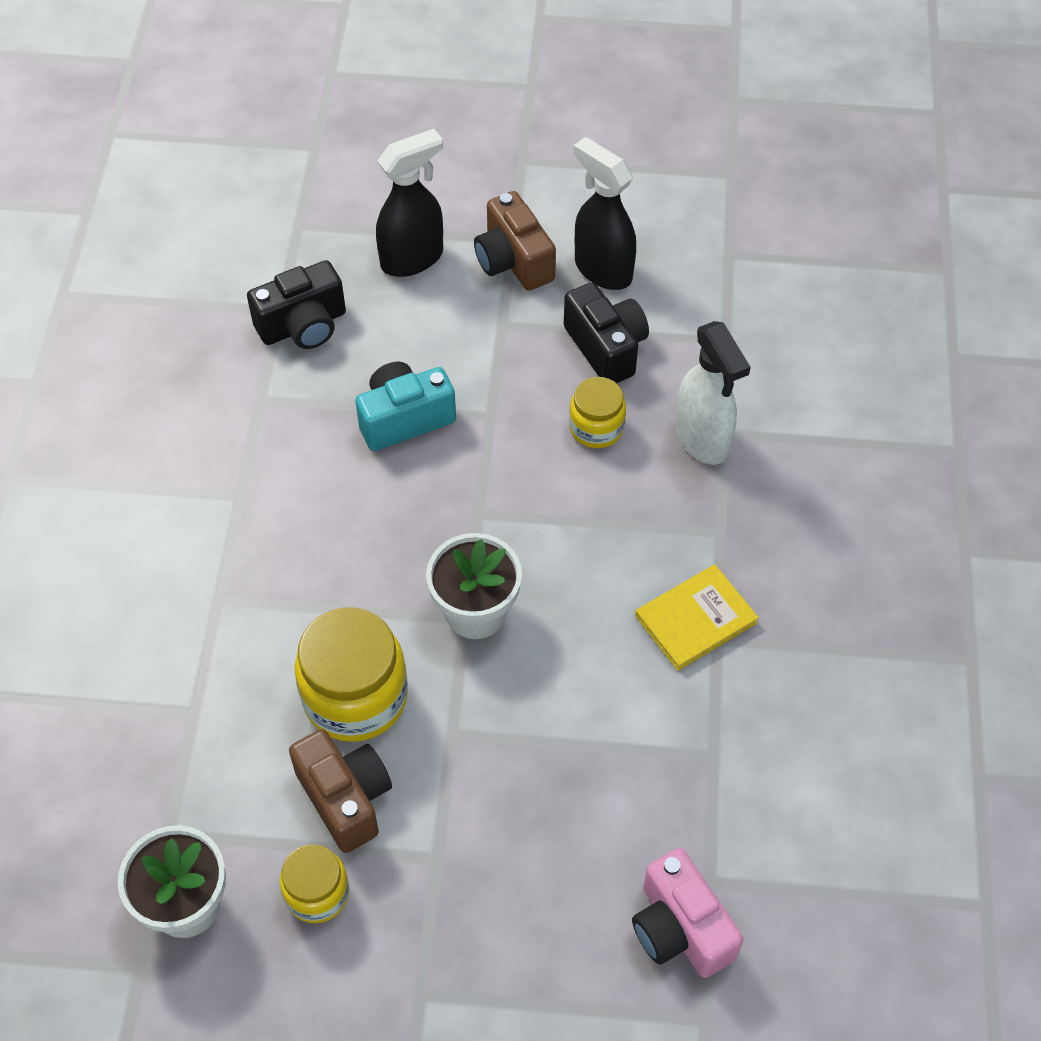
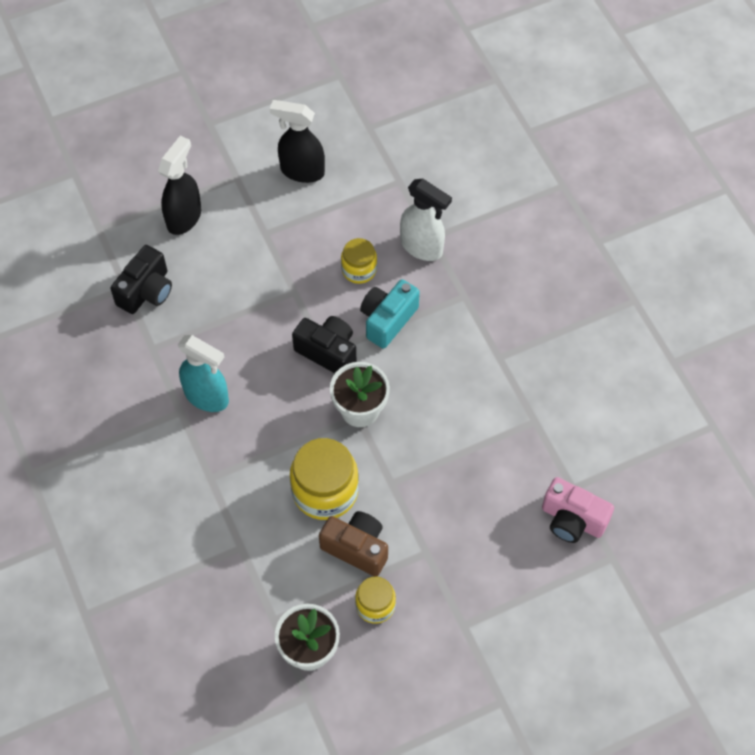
camera: 30 degrees left, 5 degrees up
(287, 493) = (207, 397): none -> turquoise spray bottle
(404, 419) = (245, 318): turquoise camera -> turquoise camera (387, 320)
(513, 261) = (246, 190): brown camera -> none
(606, 348) = (334, 218): black camera -> black camera (328, 352)
(696, 619) = (481, 352): yellow book -> none

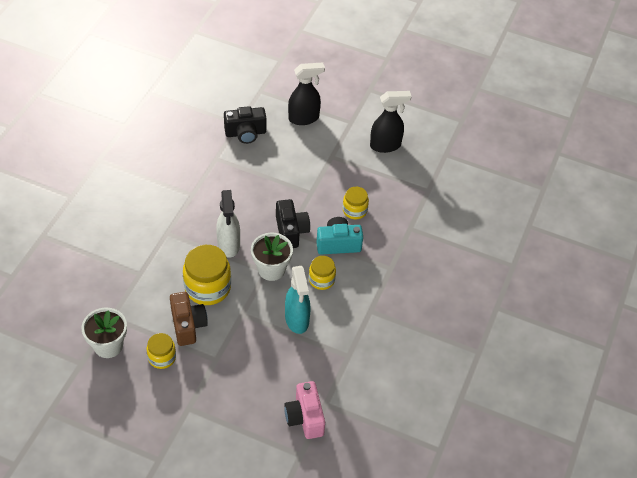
camera: 45 degrees right, 10 degrees down
(207, 397) = (211, 199): turquoise spray bottle -> turquoise spray bottle (297, 320)
(301, 171) = (385, 145): black spray bottle -> black spray bottle turned 105 degrees clockwise
(418, 372) = (321, 280): none -> yellow jar
(422, 247) = (399, 228): white spray bottle -> white spray bottle (228, 245)

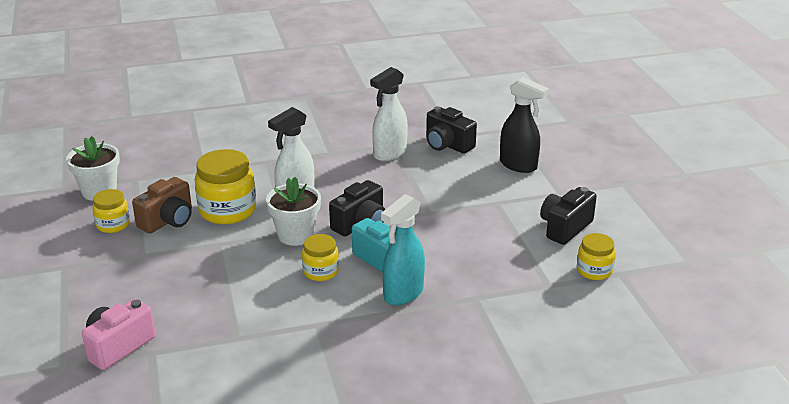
camera: 55 degrees right, 20 degrees down
(225, 167) = (389, 153): none -> white spray bottle
(297, 320) = (247, 280): turquoise spray bottle -> turquoise spray bottle (403, 294)
(354, 210) = (444, 249): yellow jar -> yellow jar (594, 271)
(385, 145) = (565, 228): black spray bottle -> black camera

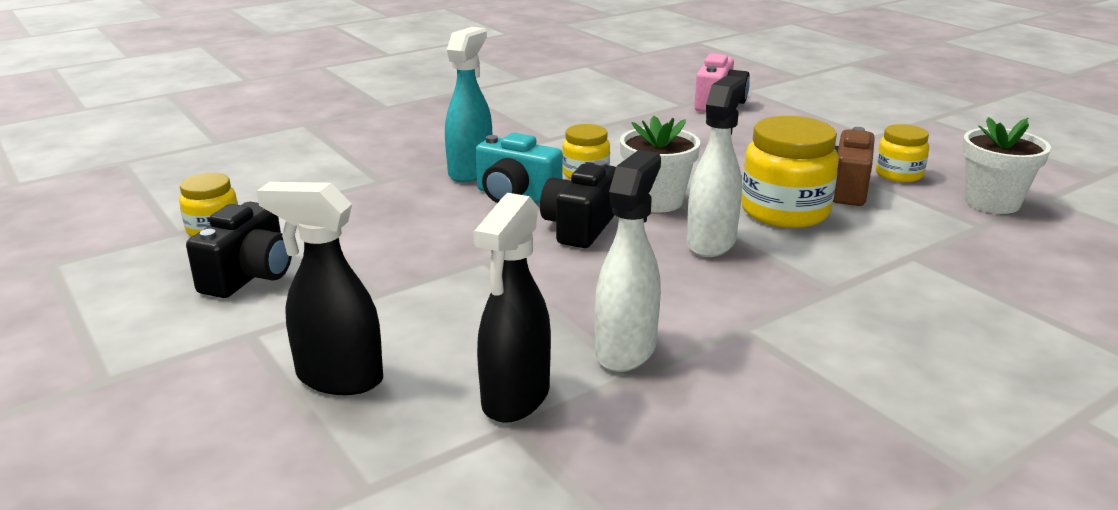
camera: 160 degrees right, 5 degrees down
(447, 145) = (515, 398): black camera -> black spray bottle

